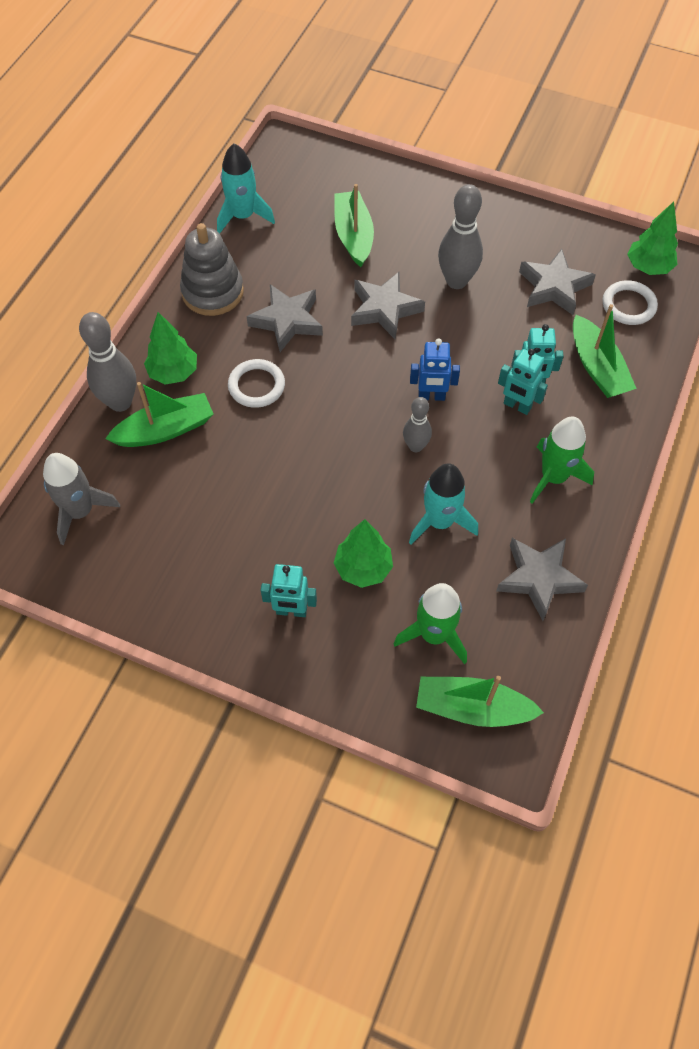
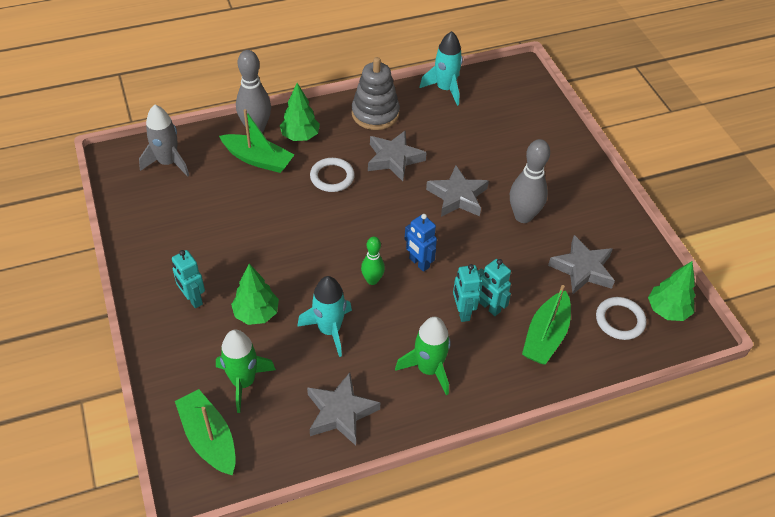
camera: 45 degrees right, 10 degrees down
(353, 235) = (494, 145): green boat -> none
(415, 446) = (372, 280): grey bowling pin -> green bowling pin

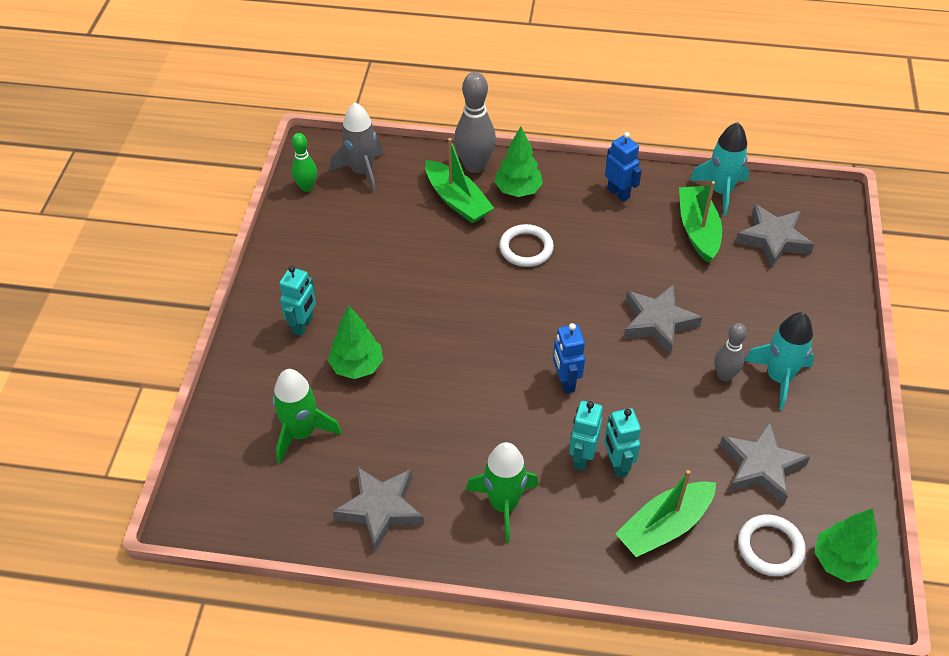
camera: 30 degrees right, 0 degrees up
(193, 299) = (303, 325): turquoise robot -> turquoise robot turned 150 degrees counterclockwise
(209, 438) = (234, 476): green boat -> green boat (698, 230)
(329, 330) = (422, 415): turquoise rocket -> turquoise rocket (778, 378)
(372, 280) = (501, 380): green bowling pin -> green bowling pin (307, 187)
(375, 114) = (618, 193): grey stacking toy -> blue robot
(394, 159) = (609, 252): grey star -> grey star (773, 239)
(523, 216) = (724, 375): grey bowling pin -> grey bowling pin, size x0.60

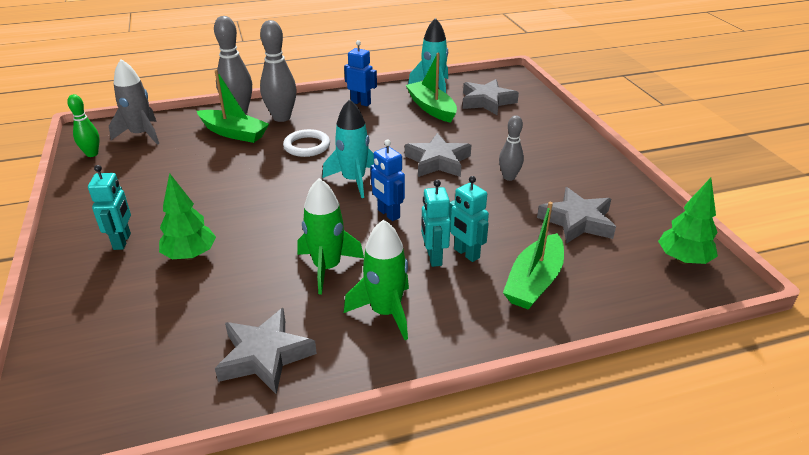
camera: 25 degrees left, 15 degrees down
(301, 433) = (152, 321): green rocket -> green rocket (327, 267)
(518, 190) = (281, 117): green tree -> grey bowling pin
(770, 547) = (625, 268): white ring -> none
(778, 378) = (548, 168): turquoise rocket -> turquoise rocket (354, 180)

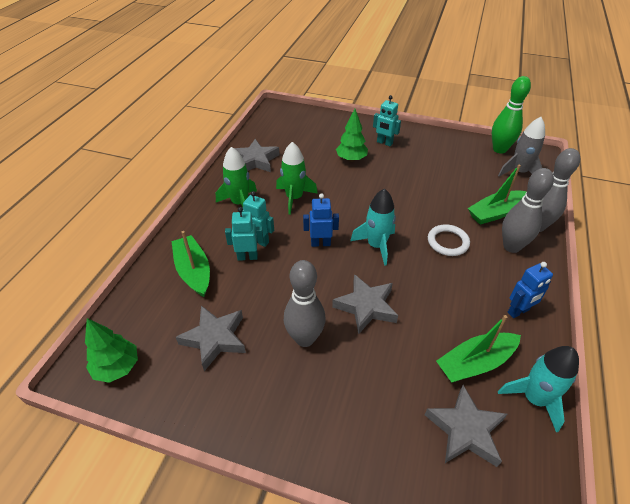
camera: 125 degrees right, 10 degrees up
(92, 154) = (499, 149): green bowling pin -> green bowling pin, size x1.67
(431, 108) = (475, 363): green boat -> green boat turned 150 degrees clockwise
(509, 177) = (305, 338): grey bowling pin -> grey bowling pin, size x1.67

